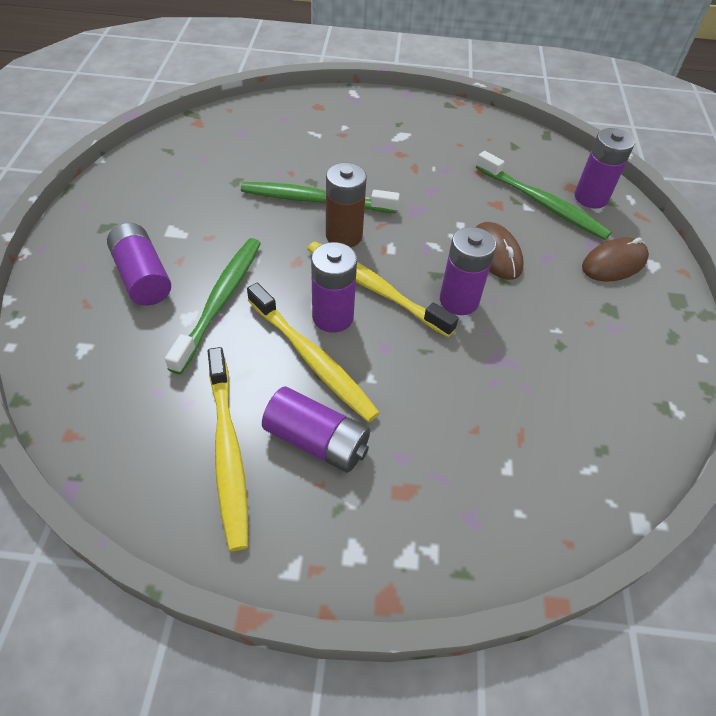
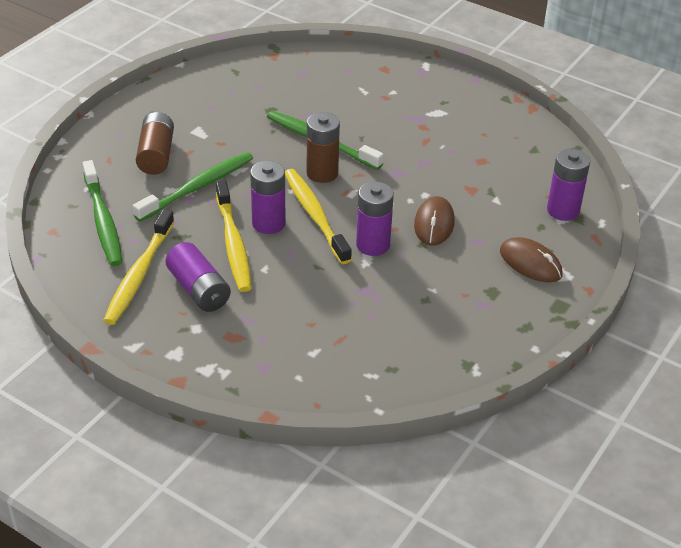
camera: 30 degrees right, 10 degrees down
(143, 277) = (156, 155): purple battery -> brown battery
(542, 203) = (512, 201): green toothbrush -> green toothbrush (103, 220)
(614, 263) = (530, 263): brown mouse -> brown mouse turned 45 degrees clockwise

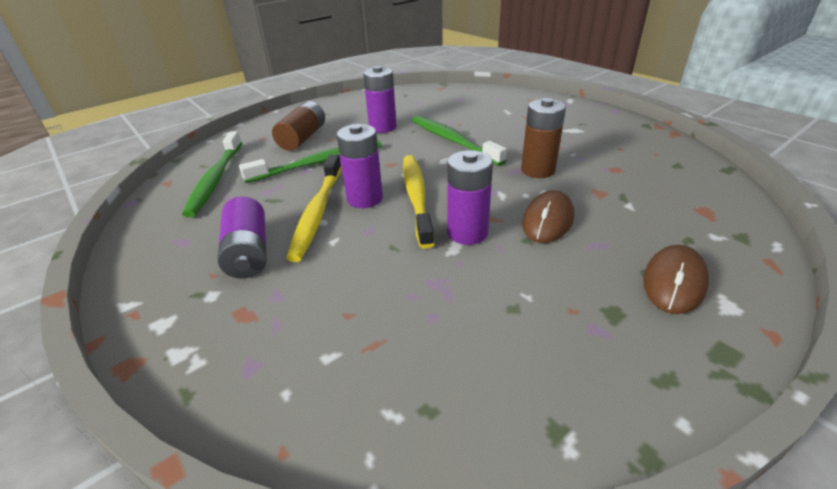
camera: 20 degrees right, 5 degrees down
(139, 274) = (204, 228): yellow toothbrush -> none
(322, 173) = (442, 163): brown battery -> brown battery (538, 170)
(530, 263) = (674, 282): brown mouse -> brown mouse turned 60 degrees clockwise
(563, 210) = (718, 225): purple battery -> purple battery (383, 127)

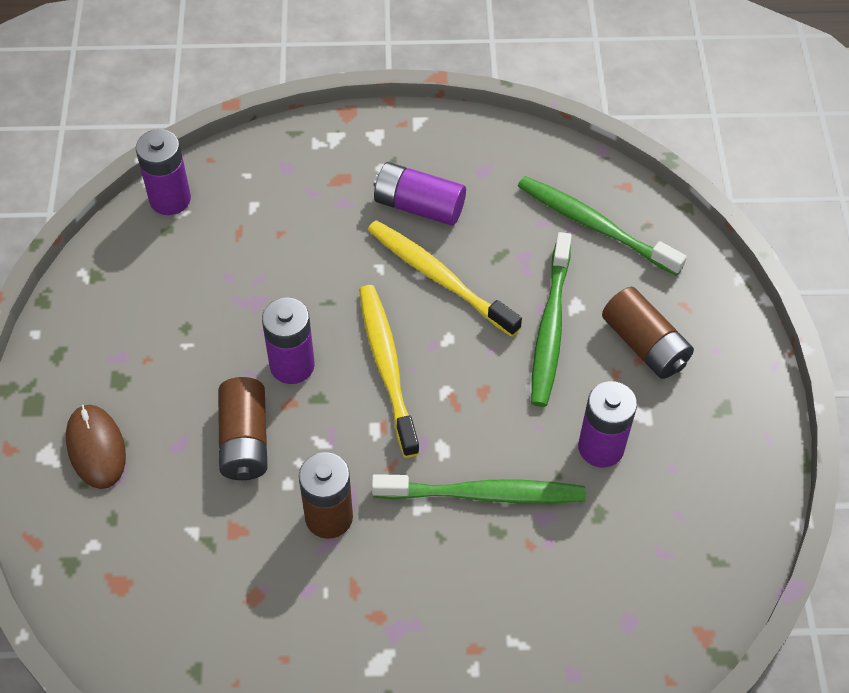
camera: 125 degrees right, 20 degrees up
(365, 199) = (427, 325): purple battery -> purple battery (170, 199)
(416, 197) = (387, 367): yellow toothbrush -> yellow toothbrush turned 135 degrees counterclockwise
(548, 220) = (244, 440): brown mouse -> brown battery

